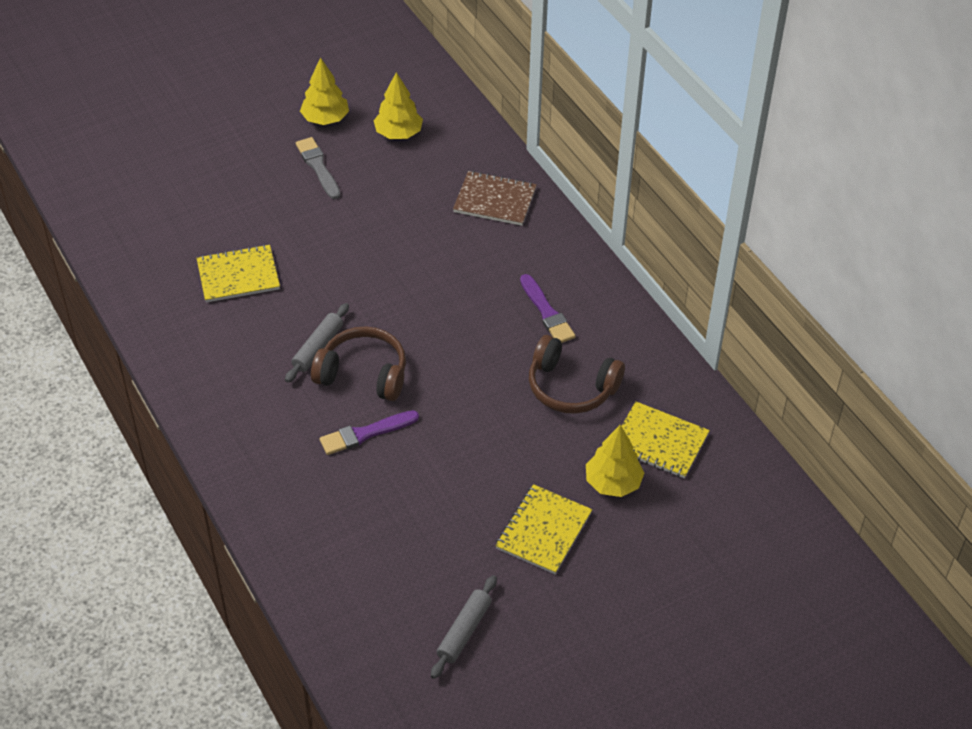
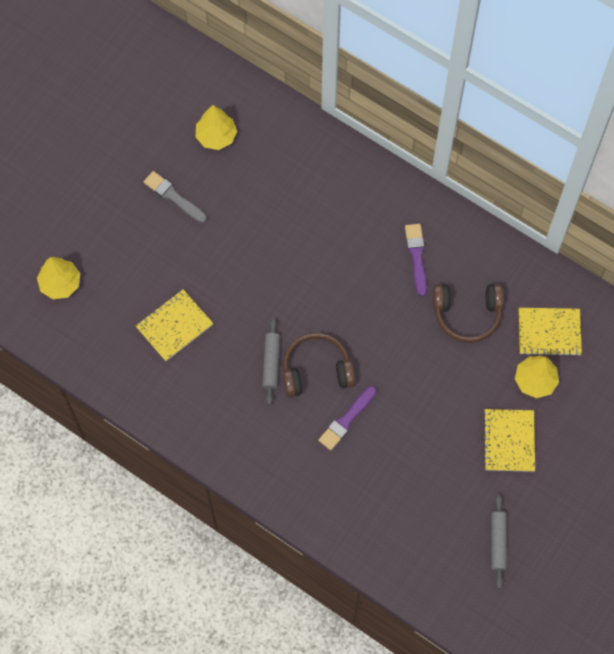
camera: 25 degrees left, 20 degrees up
(325, 119) = (151, 147): yellow tree -> yellow tree (60, 283)
(495, 200) = (324, 169): brown notebook -> none
(547, 312) = (416, 256): purple brush -> purple brush turned 135 degrees counterclockwise

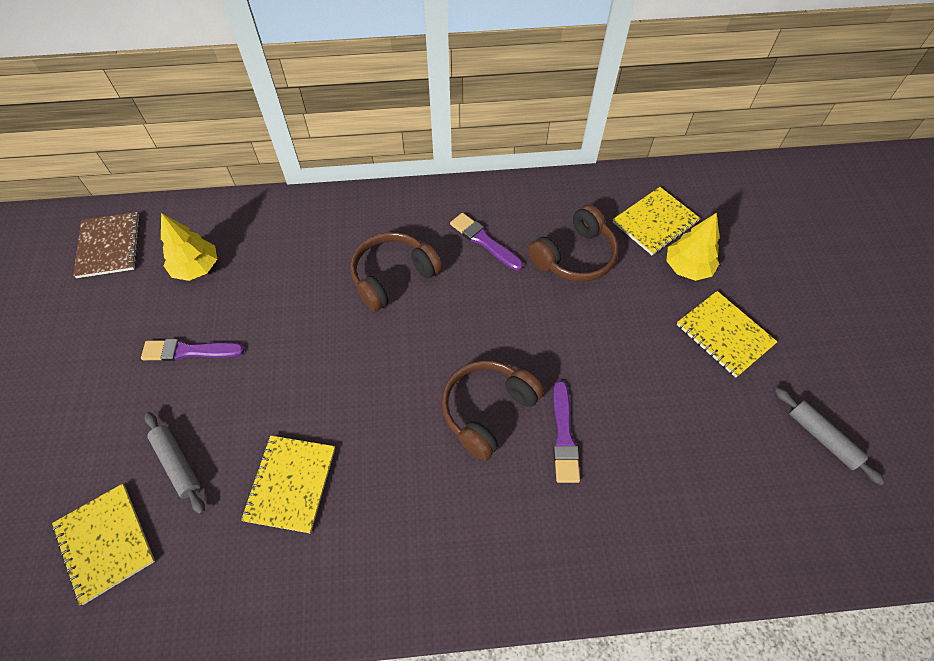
camera: 40 degrees left, 10 degrees down
(60, 283) = (105, 543): yellow tree -> yellow notebook
(173, 77) = (109, 246): none -> brown notebook
(173, 196) = (189, 351): grey brush -> purple brush
(271, 363) = (434, 440): grey rolling pin -> grey rolling pin (177, 464)
(334, 237) = (393, 276): none -> brown headphones

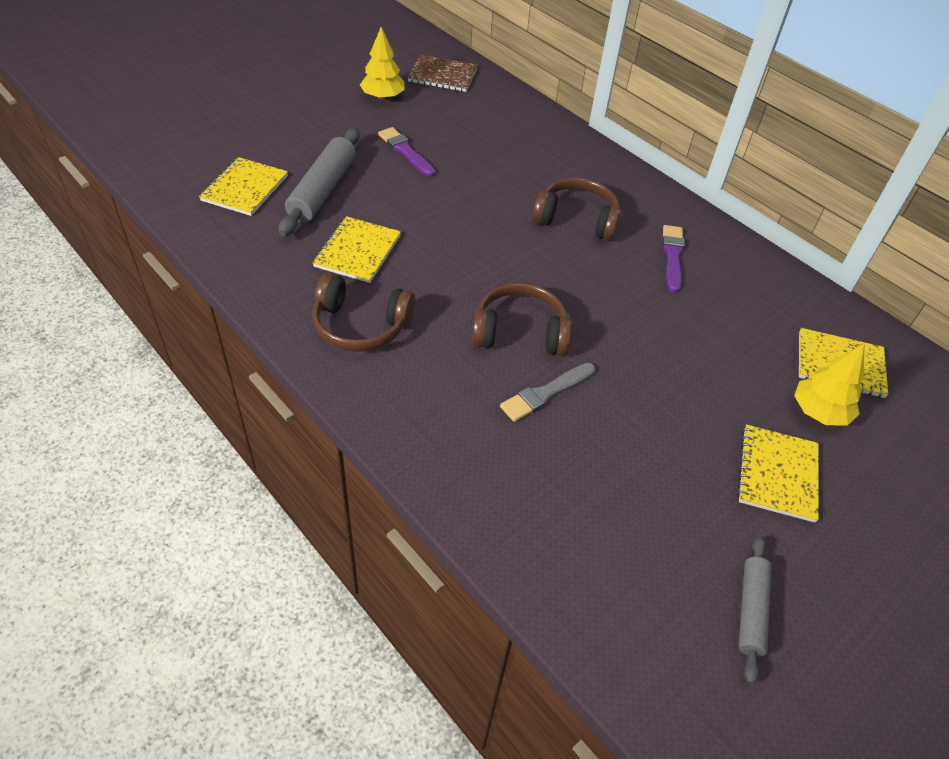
camera: 50 degrees right, 10 degrees down
(109, 246) = (442, 75): brown notebook -> brown notebook turned 60 degrees clockwise
(177, 464) = (322, 190): grey rolling pin -> grey rolling pin, size x1.69
(196, 268) = (470, 120): yellow tree -> yellow tree (383, 97)
(290, 484) = (357, 251): yellow notebook -> yellow notebook turned 45 degrees counterclockwise
(564, 436) = (546, 393): purple brush -> grey brush
(575, 256) = (729, 322): brown headphones -> brown headphones (360, 326)

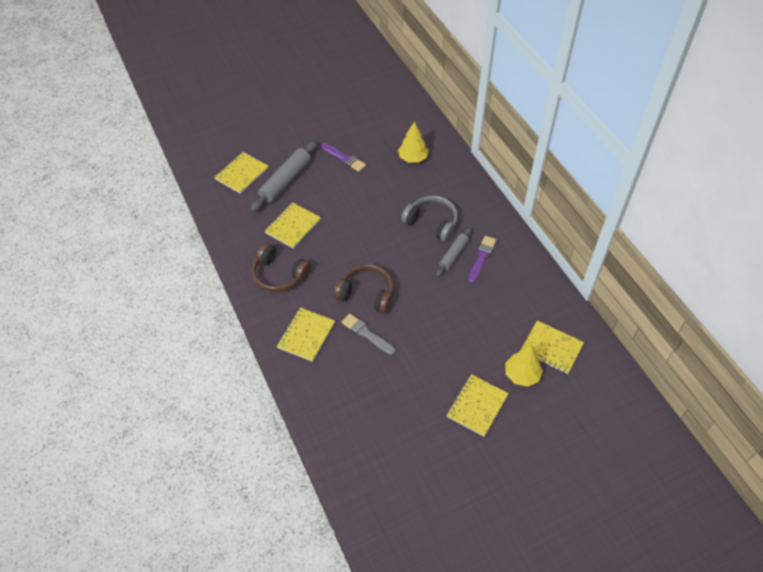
camera: 20 degrees right, 5 degrees up
(383, 97) = (344, 114): yellow tree -> yellow tree (413, 158)
(405, 151) = (344, 158): purple brush -> purple brush turned 150 degrees clockwise
(442, 75) = (388, 100): brown notebook -> none
(442, 413) = (306, 335): none -> yellow notebook
(546, 393) = (366, 334): grey brush -> grey brush turned 60 degrees clockwise
(576, 219) = (432, 223): brown headphones -> grey headphones
(751, 610) = (425, 473): grey rolling pin -> grey rolling pin (453, 255)

